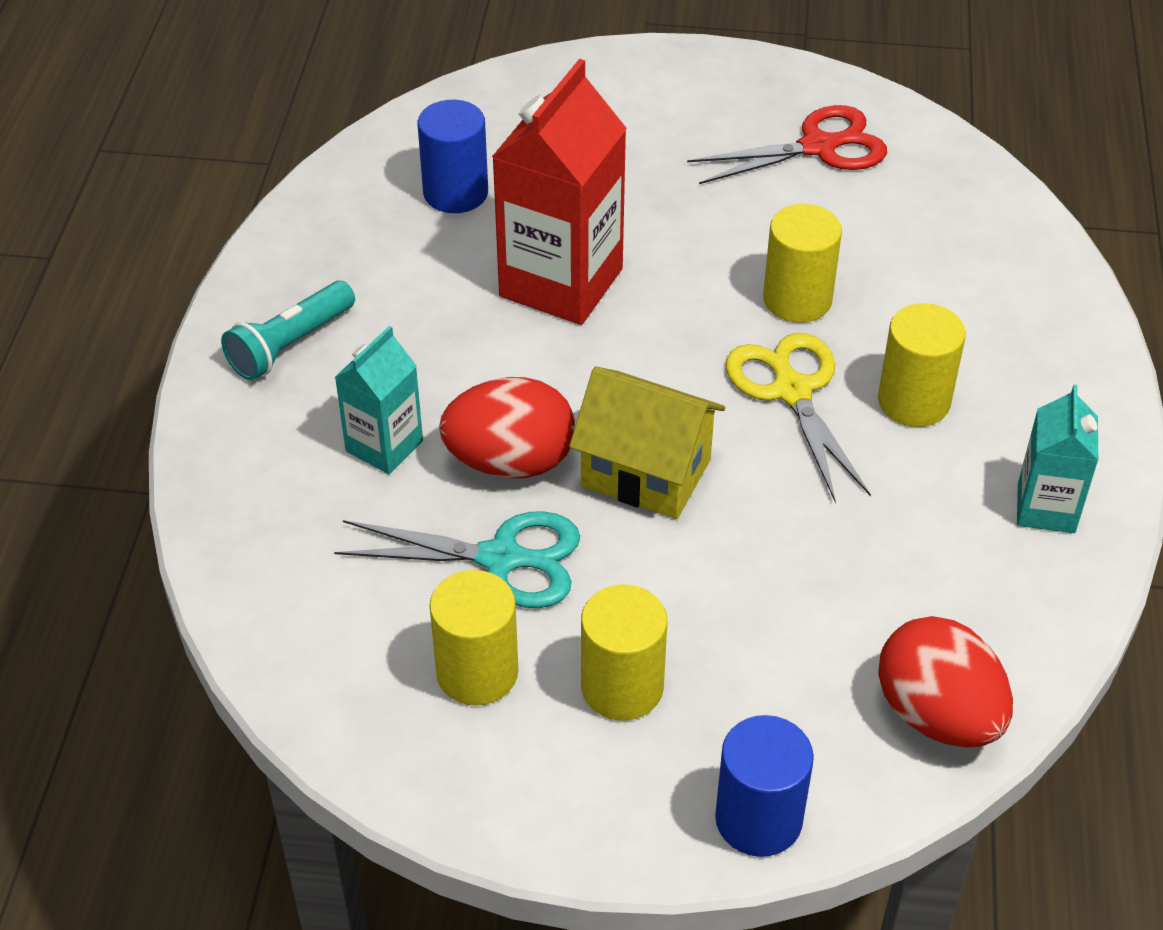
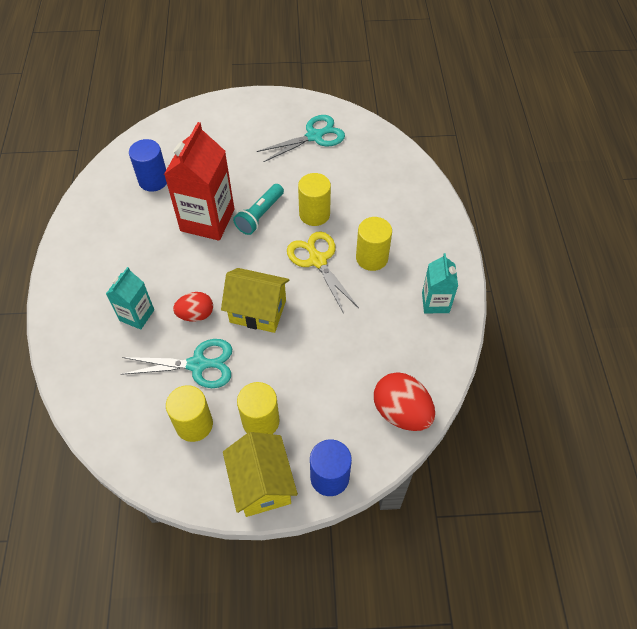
camera: 10 degrees left, 10 degrees up
(290, 345) = (86, 269): turquoise flashlight -> turquoise flashlight (260, 215)
(510, 462) = (196, 314): red egg -> red egg, size x0.64
(608, 810) = (262, 484): none -> yellow house
(819, 147) = (314, 136): red scissors -> turquoise scissors

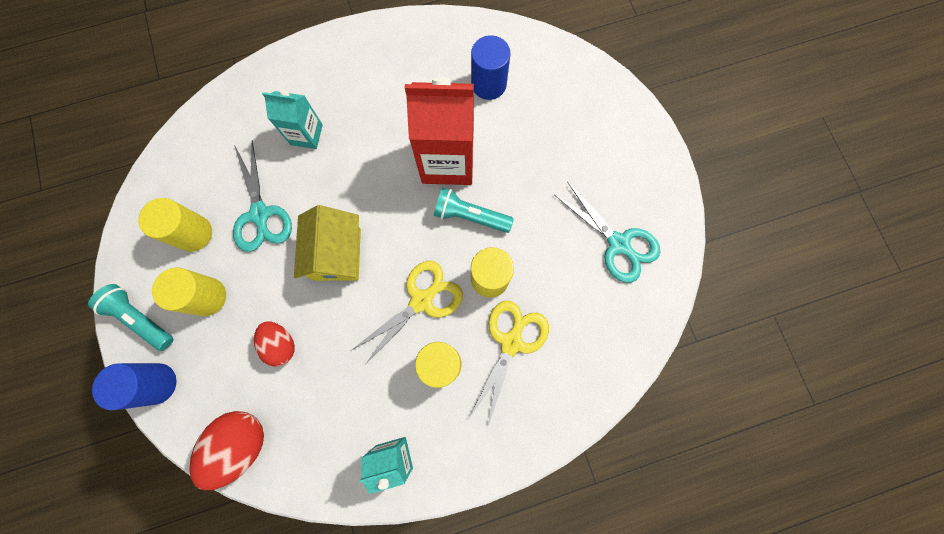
camera: 75 degrees right, 20 degrees up
(196, 314) = (319, 192): red egg -> red egg (281, 344)
(262, 484) = (141, 318): yellow house -> turquoise flashlight
(367, 212) = (511, 342): none -> yellow scissors

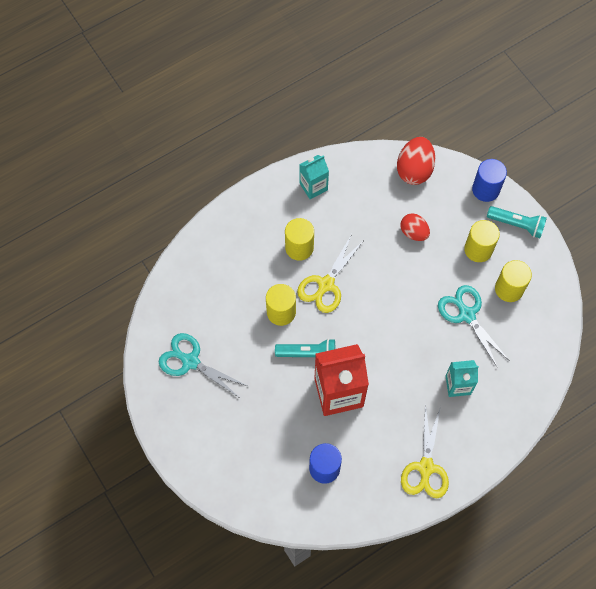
camera: 165 degrees right, 10 degrees down
(337, 254) = (398, 301): yellow house -> none
(511, 342) = (254, 273): yellow scissors -> yellow scissors (425, 468)

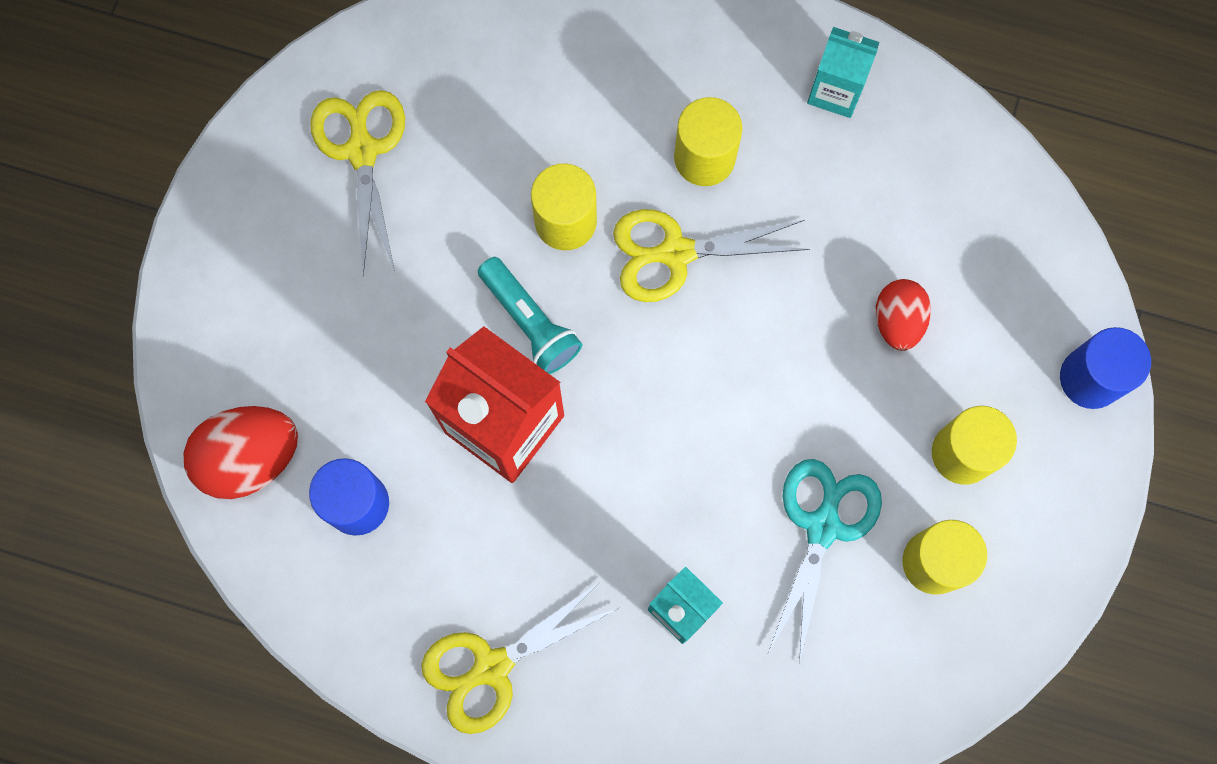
camera: 50 degrees right, 10 degrees up
(190, 361) = (362, 150): turquoise scissors -> yellow scissors
(414, 170) = (1018, 229): red egg -> red egg (250, 457)
(517, 225) = (1070, 483): turquoise flashlight -> none

